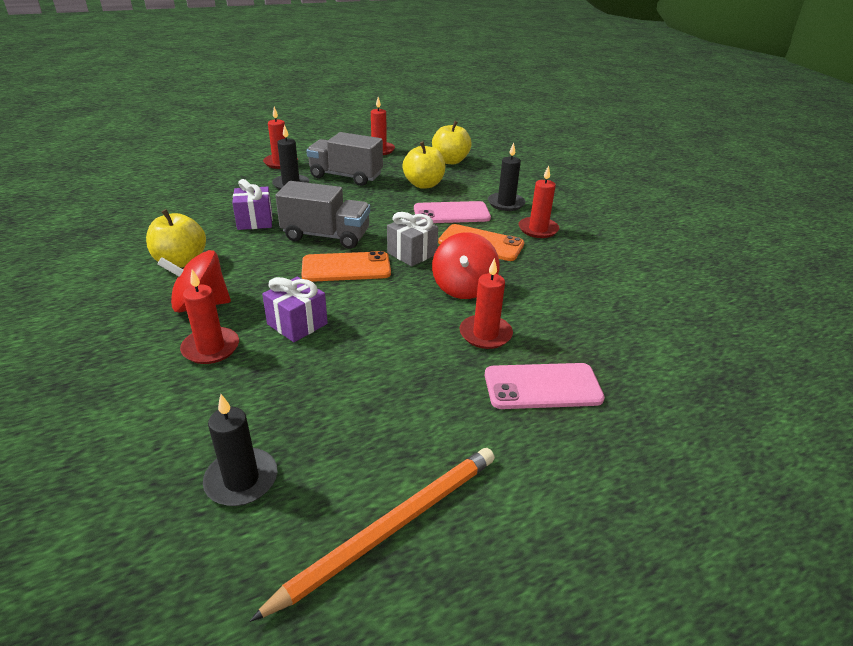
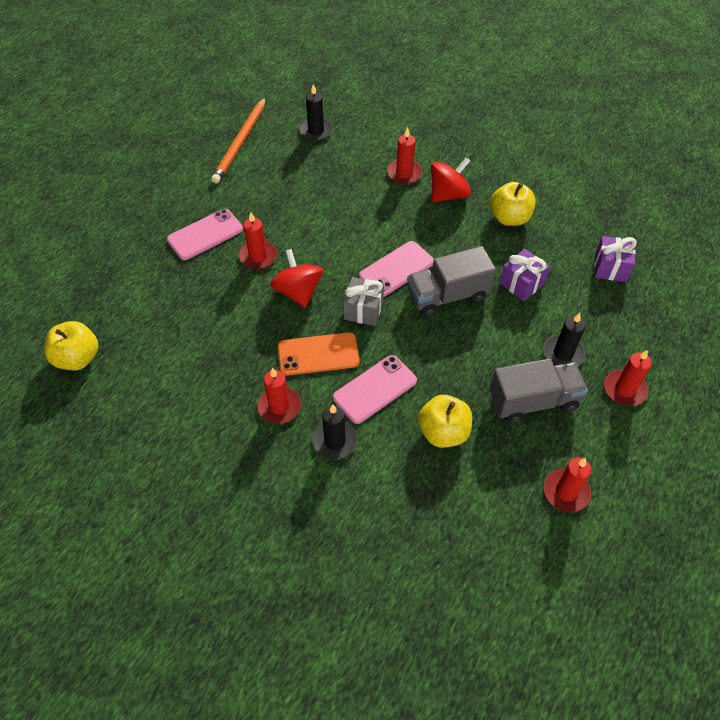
camera: 150 degrees right, 20 degrees up
(297, 324) = (377, 209): purple gift -> purple gift (610, 268)
(346, 268) = (396, 269): orange phone -> pink phone
(450, 161) = (461, 515): yellow apple -> yellow apple (78, 358)

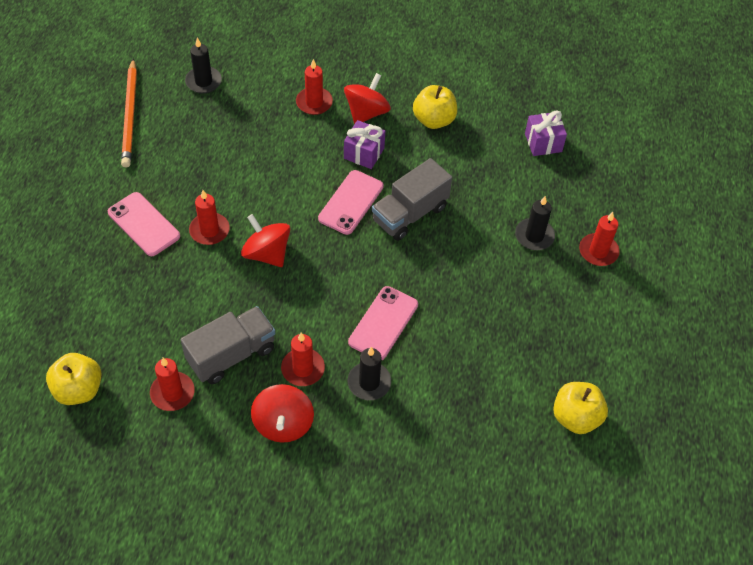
camera: 25 degrees left, 0 degrees up
(205, 234) = (144, 224): pink phone -> pink phone turned 75 degrees counterclockwise
(236, 452) = (283, 424): none -> red spinning top
(318, 354) = (315, 308): orange phone -> none
(363, 310) = (338, 252): grey gift -> none
(443, 432) = (461, 341): yellow apple -> yellow apple (576, 417)
(521, 284) = (471, 181): purple gift -> purple gift (364, 153)
(533, 401) = (526, 287): grey truck -> grey truck (231, 355)
(566, 492) = (585, 357): red candle -> red candle (172, 393)

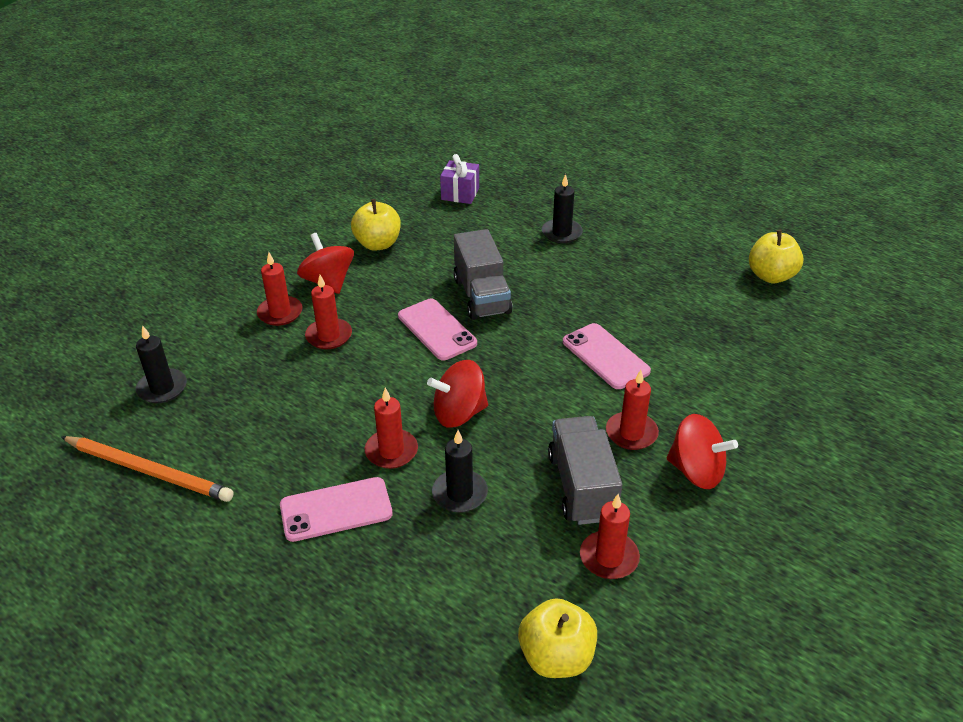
camera: 60 degrees left, 15 degrees down
(364, 153) = (380, 300): purple gift -> none
(369, 382) = (673, 389): black candle -> black candle (460, 493)
(598, 251) = (602, 206): red candle -> red candle (329, 336)

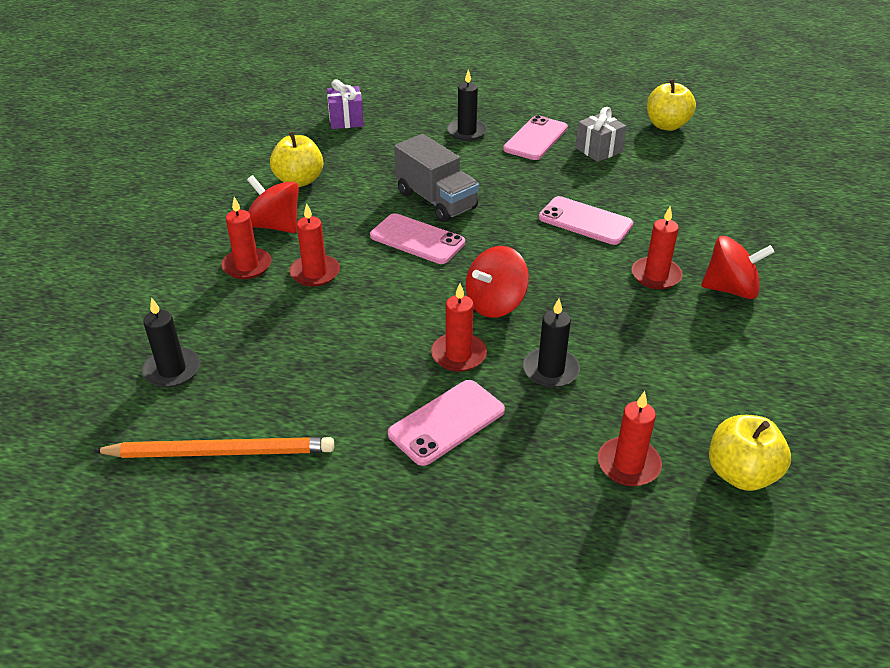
camera: 25 degrees left, 0 degrees up
(581, 486) = (650, 330): grey truck -> none
(609, 557) = (718, 379): red candle -> red candle (628, 464)
(623, 257) = (535, 139): none -> pink phone
(677, 285) = (598, 150): none -> grey gift

